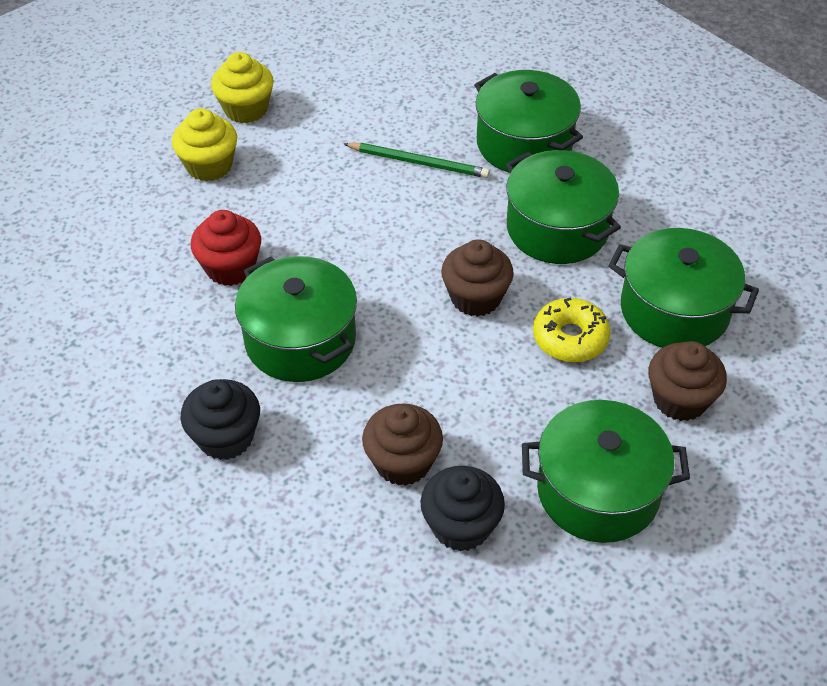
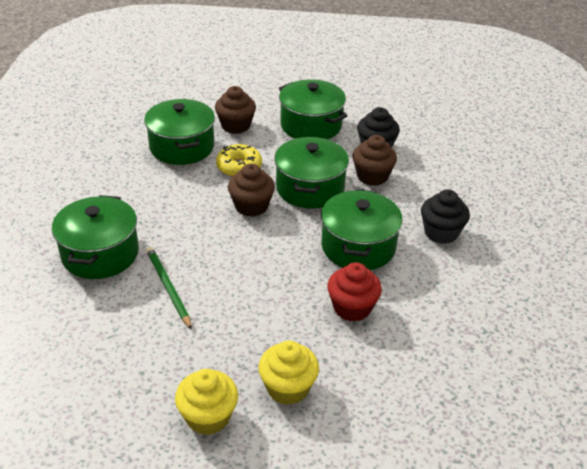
camera: 135 degrees left, 10 degrees down
(557, 228) = (165, 205): green pot -> green pot (310, 188)

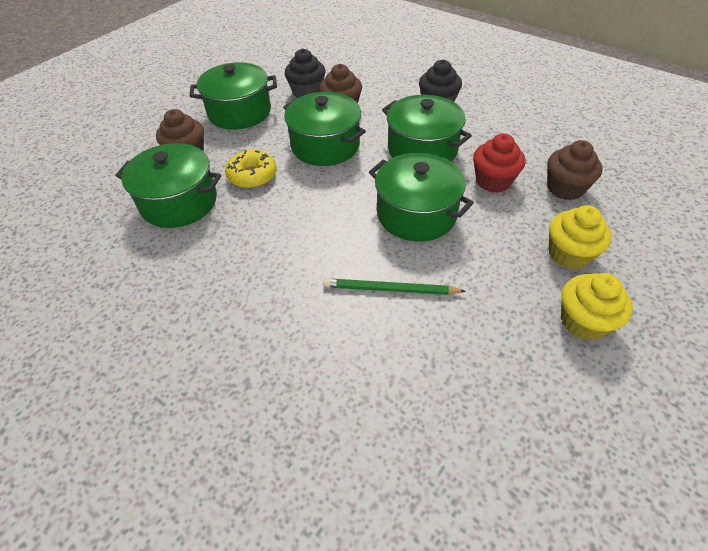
camera: 55 degrees left, 10 degrees up
(100, 254) = (294, 329): green pot -> green pot (416, 214)
(251, 206) = (318, 189): brown cupcake -> brown cupcake (565, 188)

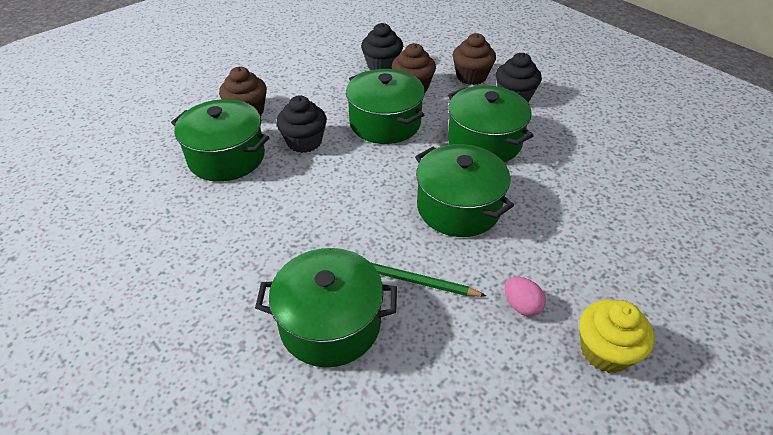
camera: 10 degrees right, 5 degrees down
(239, 112) = (309, 77): green pot -> green pot (330, 324)
(252, 175) = (304, 142): yellow donut -> black cupcake
(493, 181) = (550, 186): red cupcake -> none
(499, 294) = (521, 305): none -> pink egg
(565, 188) = (627, 206): brown cupcake -> brown cupcake (471, 77)
(569, 254) = (610, 277): yellow cupcake -> none

